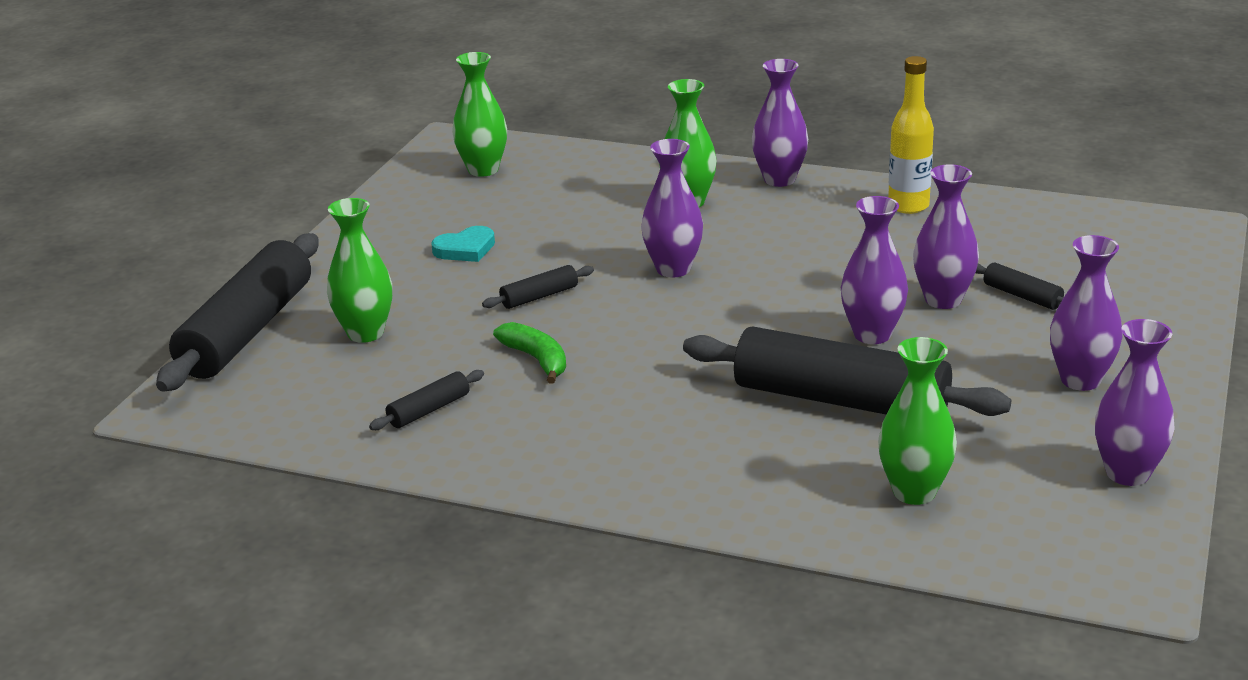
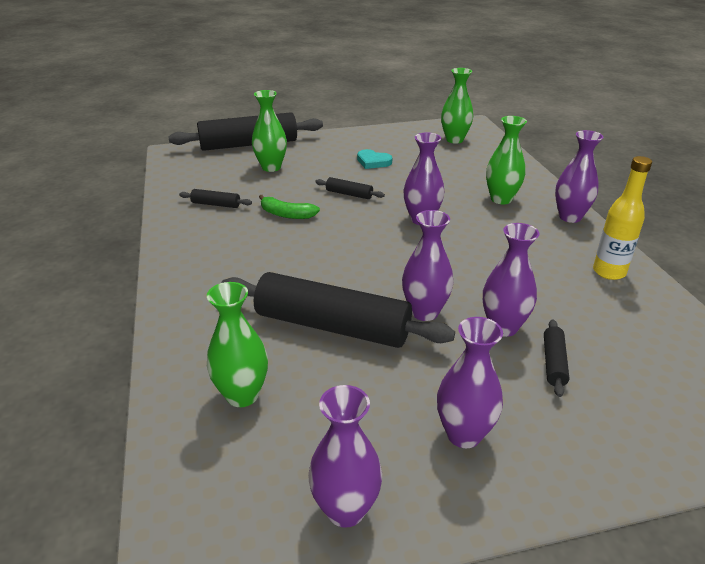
camera: 55 degrees right, 5 degrees up
(536, 360) = (286, 214): green banana -> green banana turned 90 degrees clockwise
(841, 400) = (332, 326): black rolling pin -> black rolling pin turned 60 degrees counterclockwise

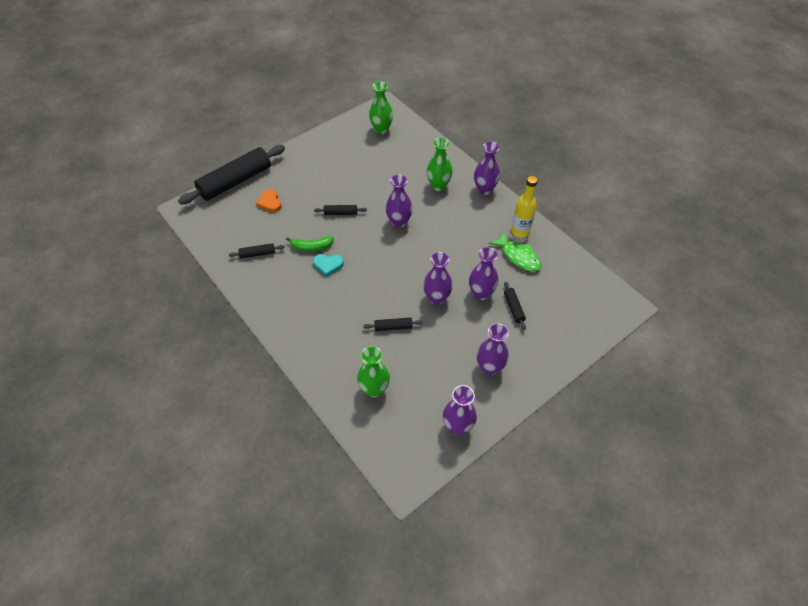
camera: 25 degrees left, 20 degrees up
(271, 167) = (270, 202): green vase -> orange heart
(332, 326) = (393, 327): black rolling pin -> black rolling pin, size x0.42
(373, 162) = (338, 173): turquoise heart -> turquoise heart (328, 265)
(593, 300) = (518, 256): none -> green fish

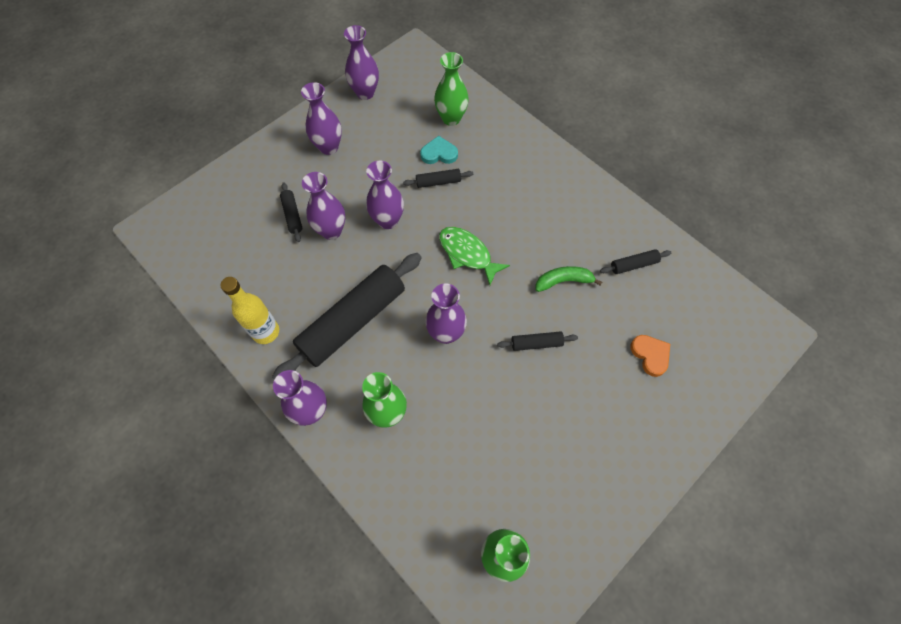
camera: 175 degrees right, 10 degrees up
(236, 181) = (722, 394): black rolling pin -> black rolling pin (352, 321)
(328, 265) = (534, 255): turquoise heart -> turquoise heart (439, 153)
(518, 256) = (275, 288): green fish -> green fish (467, 254)

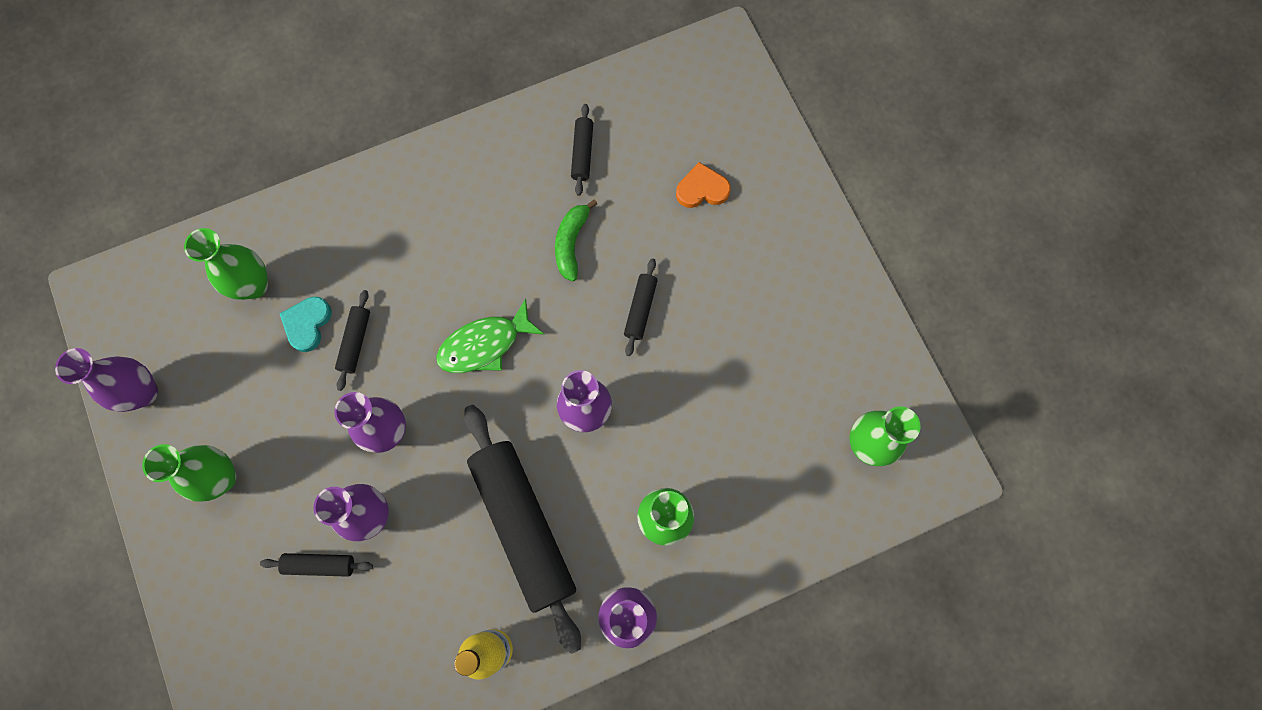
camera: 70 degrees left, 10 degrees up
(329, 147) = (221, 478): purple vase -> green vase

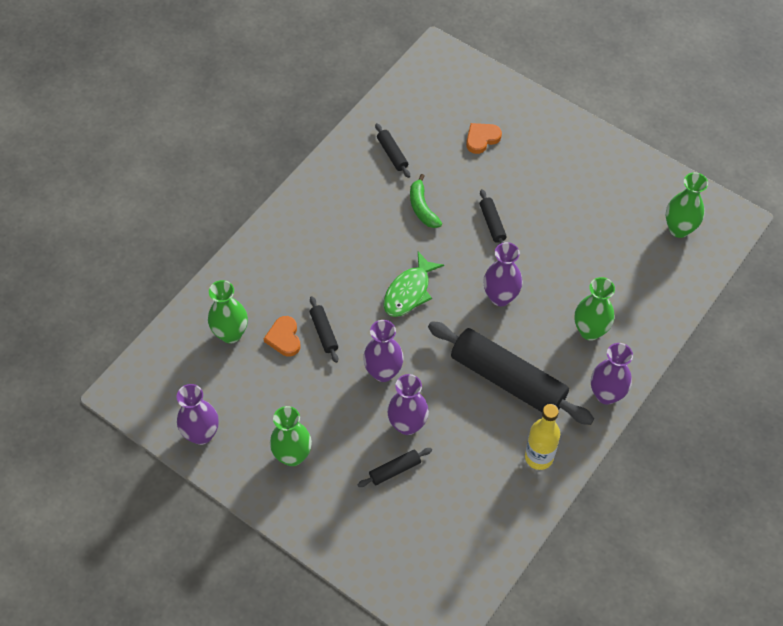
camera: 30 degrees left, 15 degrees down
(307, 324) = (284, 338): turquoise heart -> orange heart

